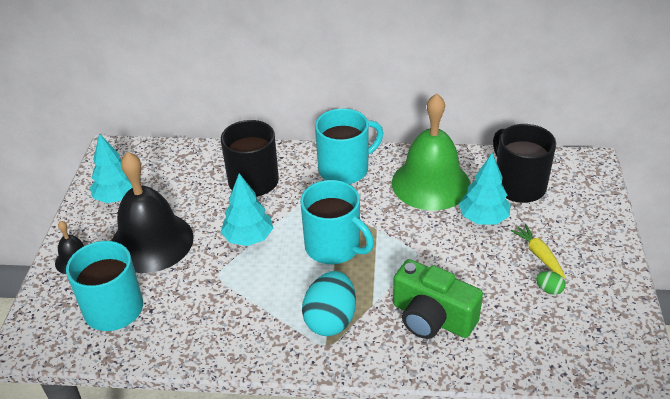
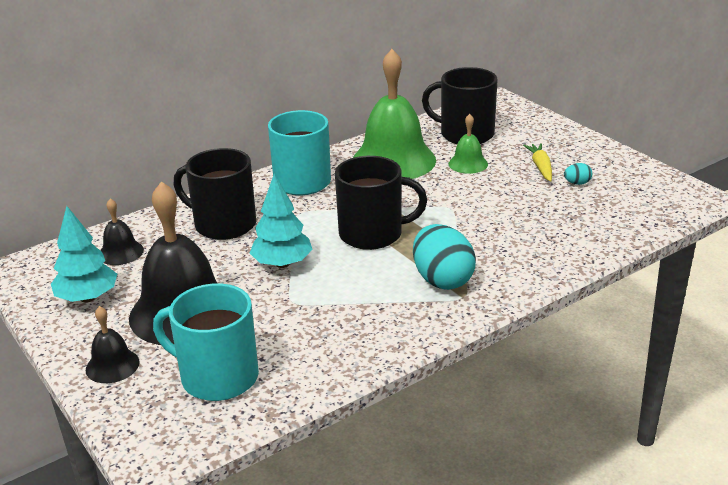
camera: 40 degrees left, 10 degrees down
(172, 170) = (121, 252): none -> black bell
(334, 247) = (372, 234): turquoise mug -> black mug
(432, 318) = (520, 239): green camera -> none
(483, 218) = (468, 164): turquoise tree -> green bell
(539, 255) = (541, 167): yellow carrot -> yellow carrot turned 60 degrees clockwise
(549, 289) = (577, 183): green egg -> turquoise egg

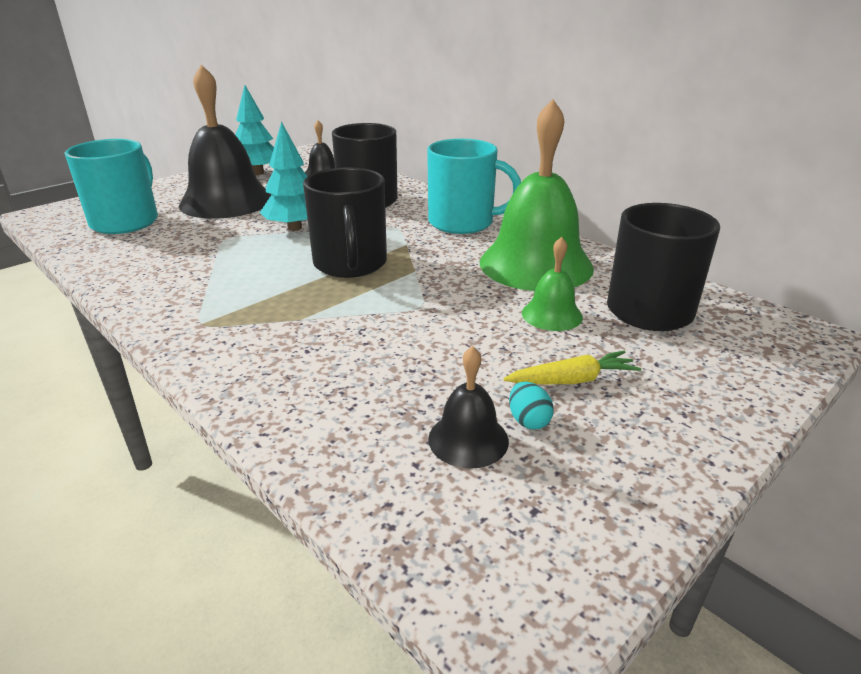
camera: 80 degrees right, 0 degrees up
(112, 365) = (164, 189): black bell -> black bell (468, 439)
(442, 280) = (242, 308): turquoise egg -> none

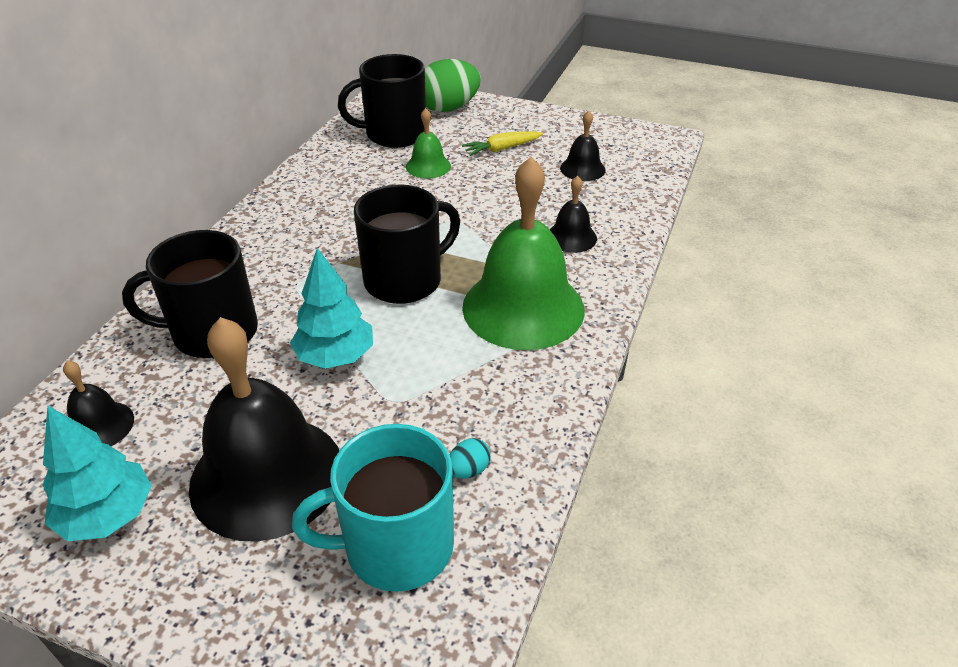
camera: 115 degrees left, 10 degrees up
(316, 369) = (571, 237): none -> black bell
(463, 222) = (264, 243): turquoise mug -> none
(528, 420) = (551, 155): turquoise egg -> turquoise egg (468, 470)
(536, 264) = (346, 185): green bell -> green bell (523, 308)
(572, 380) = (502, 149): yellow carrot -> yellow carrot turned 75 degrees counterclockwise
(729, 367) = (448, 108): none -> green egg

